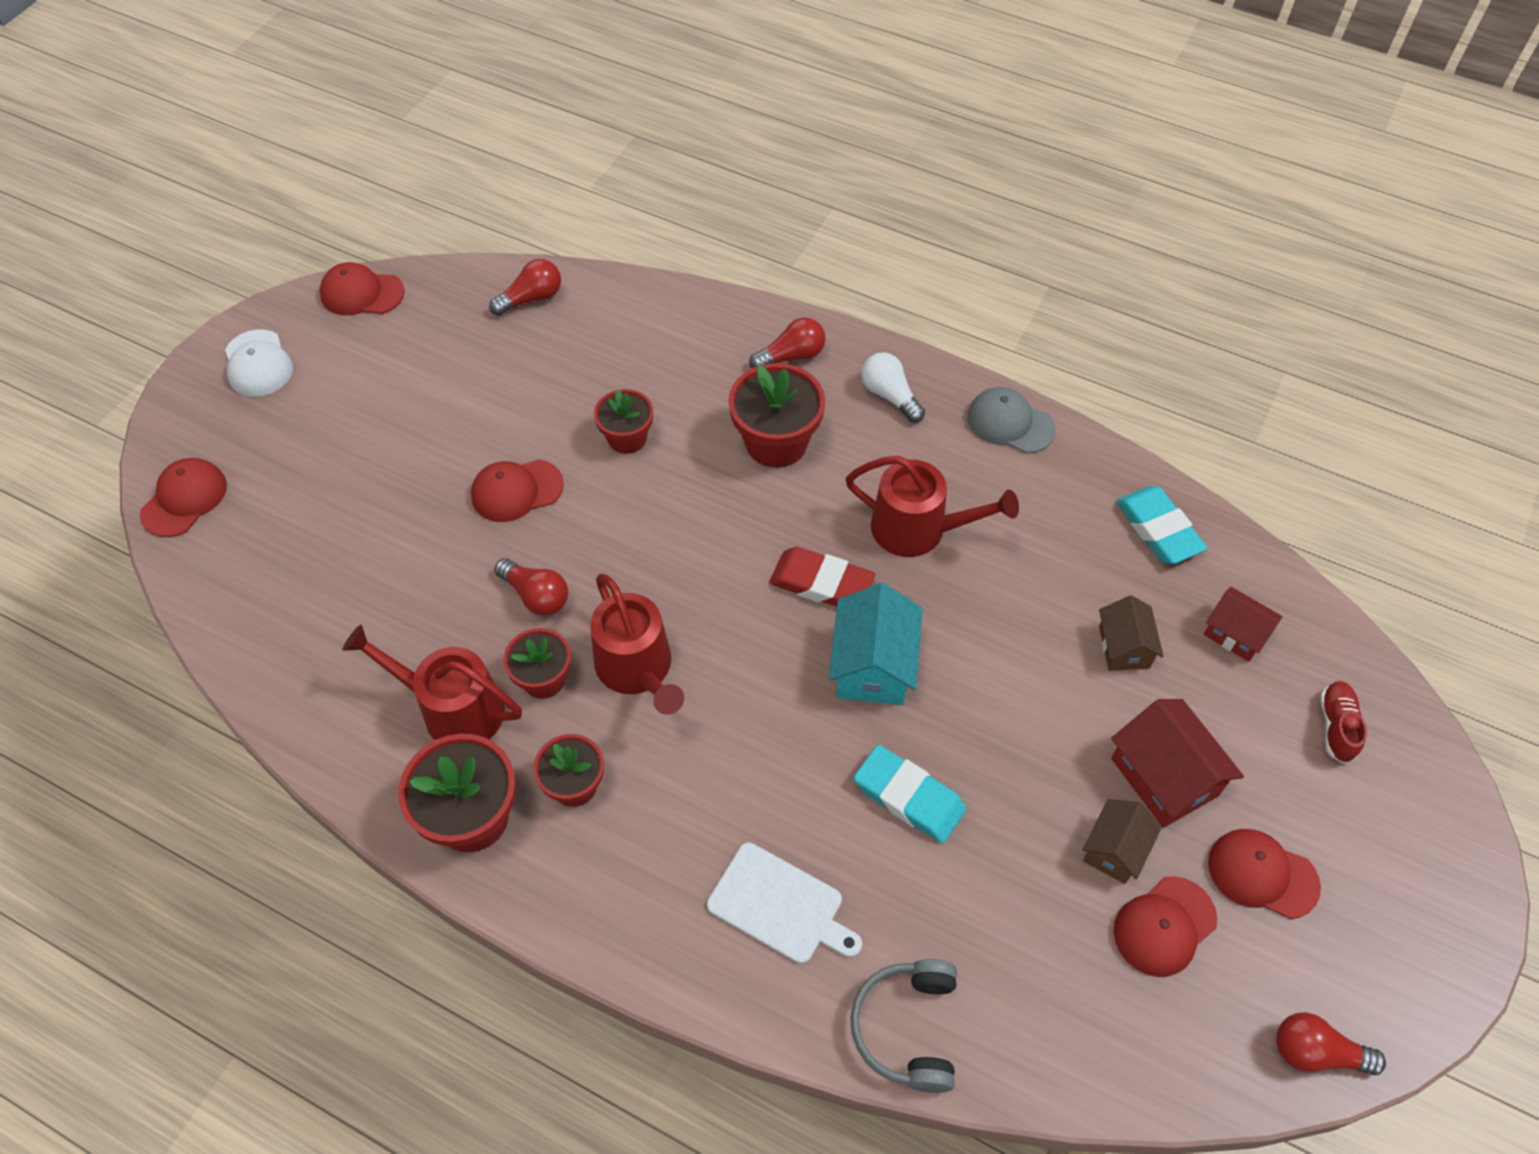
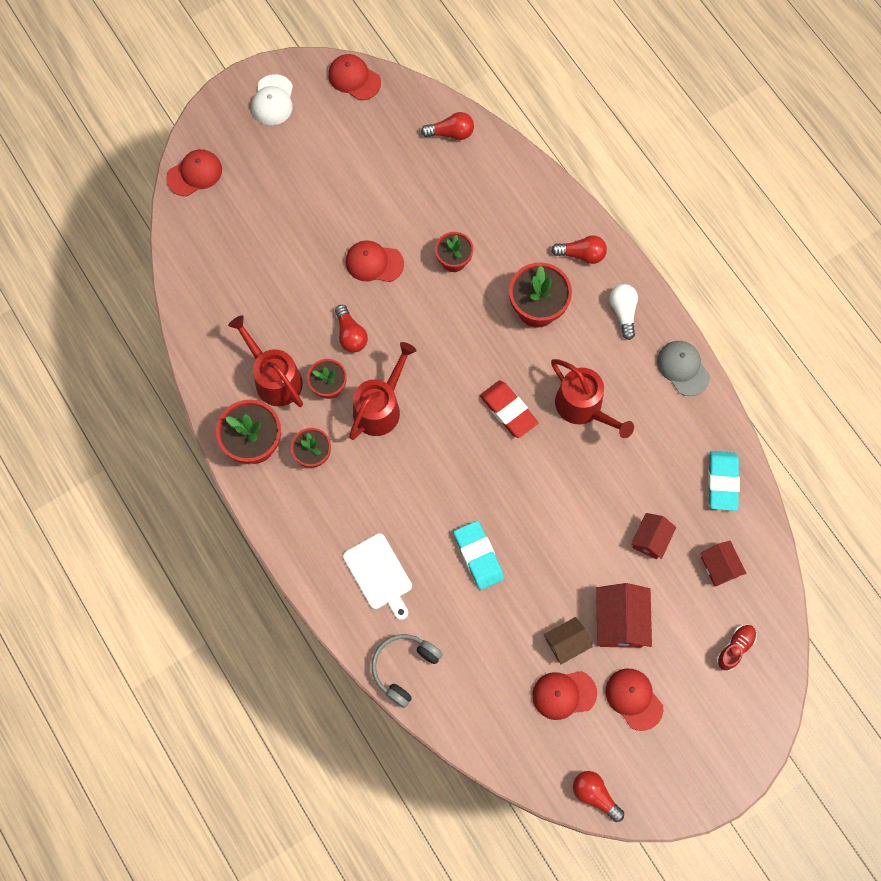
camera: 30 degrees right, 15 degrees up
(637, 669) = (380, 407): red watering can -> red watering can turned 150 degrees counterclockwise
(873, 665) = (506, 474): turquoise house -> none
(1124, 647) = (650, 539): brown house -> red house

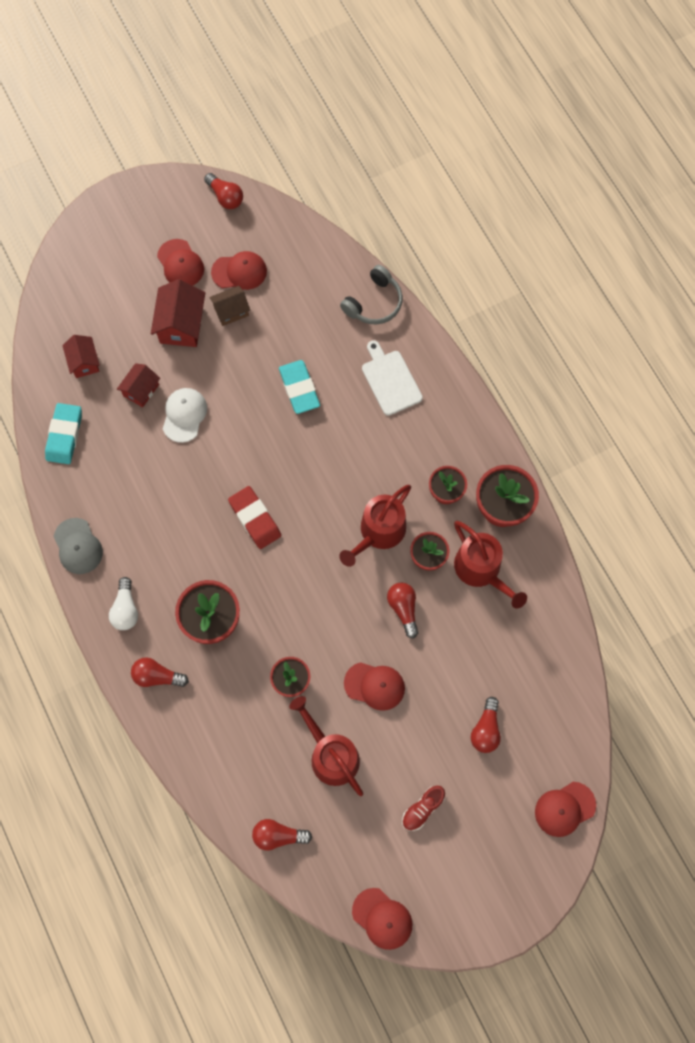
camera: 175 degrees left, 0 degrees up
(267, 233) = (485, 729): none -> red light bulb
(273, 100) = (477, 897): white cap -> white cap (184, 415)
(583, 407) = (182, 516): red watering can -> red watering can (331, 754)
(735, 648) = (85, 295): red shoe -> red shoe (422, 809)

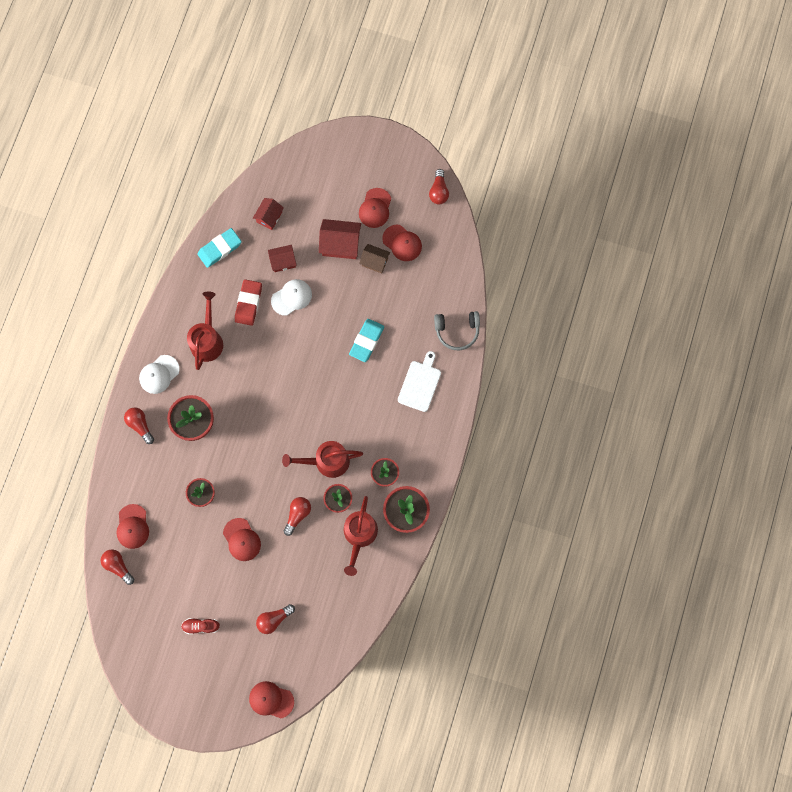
camera: 45 degrees right, 5 degrees up
(78, 546) = (168, 317): grey cap -> none
(126, 609) = (159, 374): white light bulb -> white cap
(181, 324) = (340, 244): red house -> red house turned 45 degrees clockwise
(255, 519) = (271, 390): red eraser -> red eraser (248, 303)
(331, 754) = (184, 552): red watering can -> red watering can (207, 340)
(382, 918) = (126, 658): red cap -> red cap (132, 526)

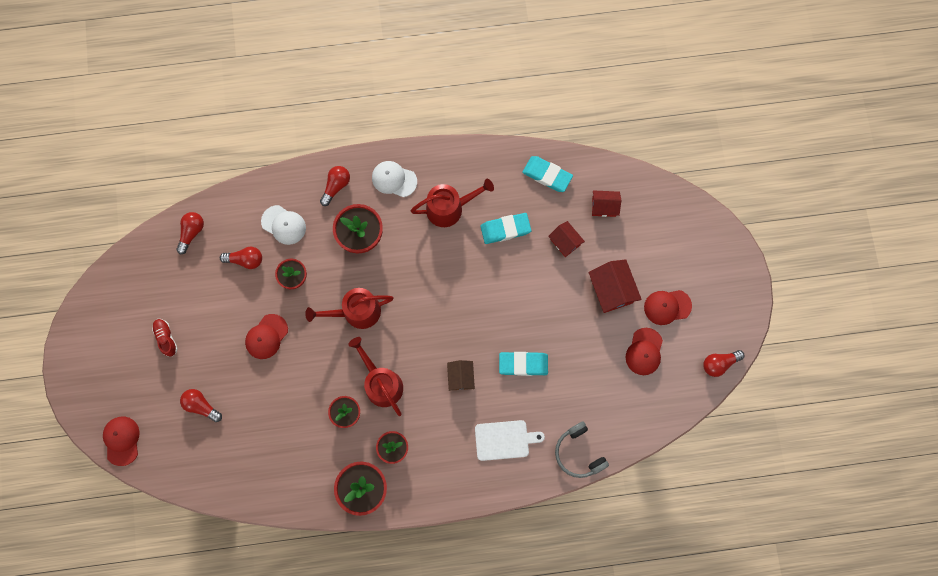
camera: 65 degrees right, 0 degrees up
(132, 526) = (235, 227): red cap -> none
(248, 303) = (505, 229): red eraser -> turquoise eraser
(291, 297) = (532, 268): white cap -> white cap (284, 225)
(298, 515) = (314, 379): red light bulb -> red light bulb (245, 260)
(359, 535) = (321, 451): red watering can -> red watering can (356, 312)
(375, 261) = (610, 333): brown house -> brown house (461, 377)

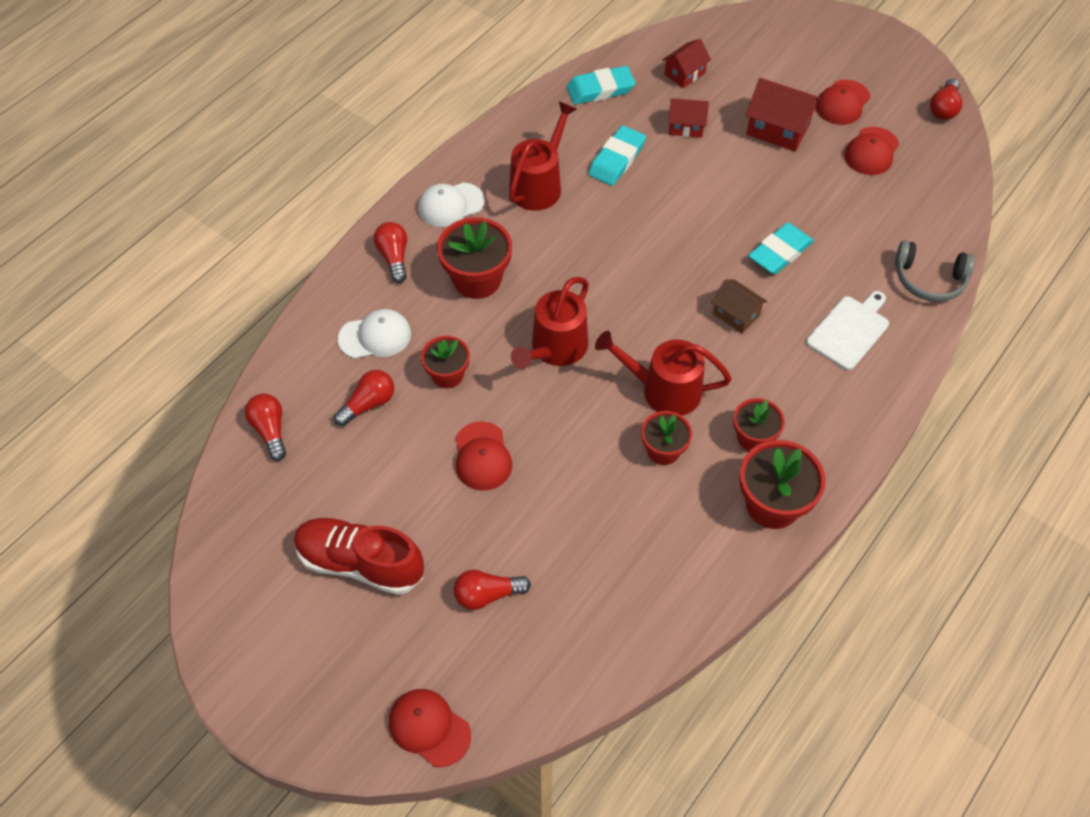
camera: 45 degrees left, 20 degrees down
(166, 338) = (360, 563): red shoe -> red shoe, size x1.97
(644, 351) = (871, 151): red cap -> red cap turned 60 degrees clockwise

